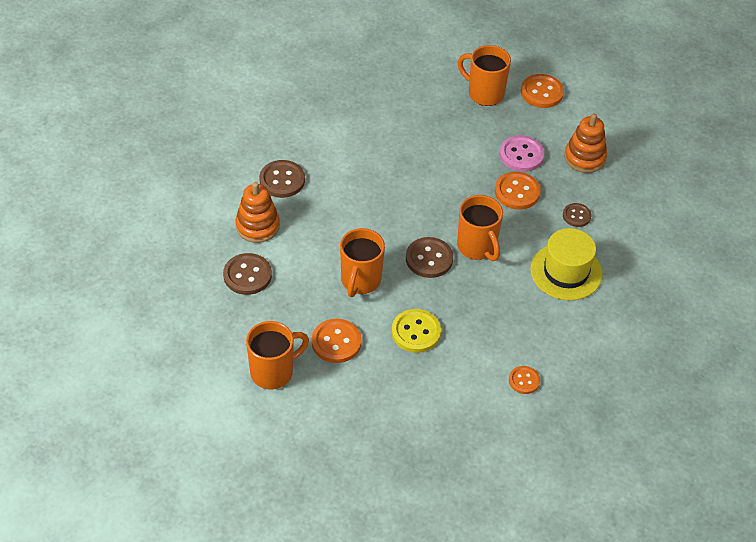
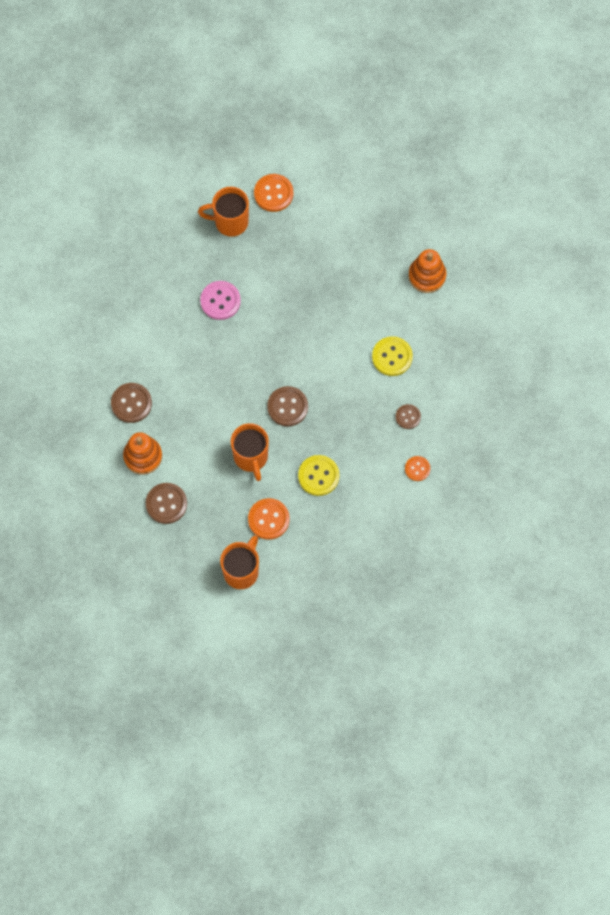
camera: 30 degrees left, 20 degrees up
(477, 247) = (315, 374): orange mug -> none
(517, 192) = (313, 305): orange button -> none
(521, 155) = (295, 267): pink button -> pink button (220, 301)
(566, 271) = (392, 357): yellow hat -> yellow button
(576, 216) = (370, 300): brown button -> brown button (408, 417)
(584, 158) = (344, 240): orange stacking toy -> orange stacking toy (427, 276)

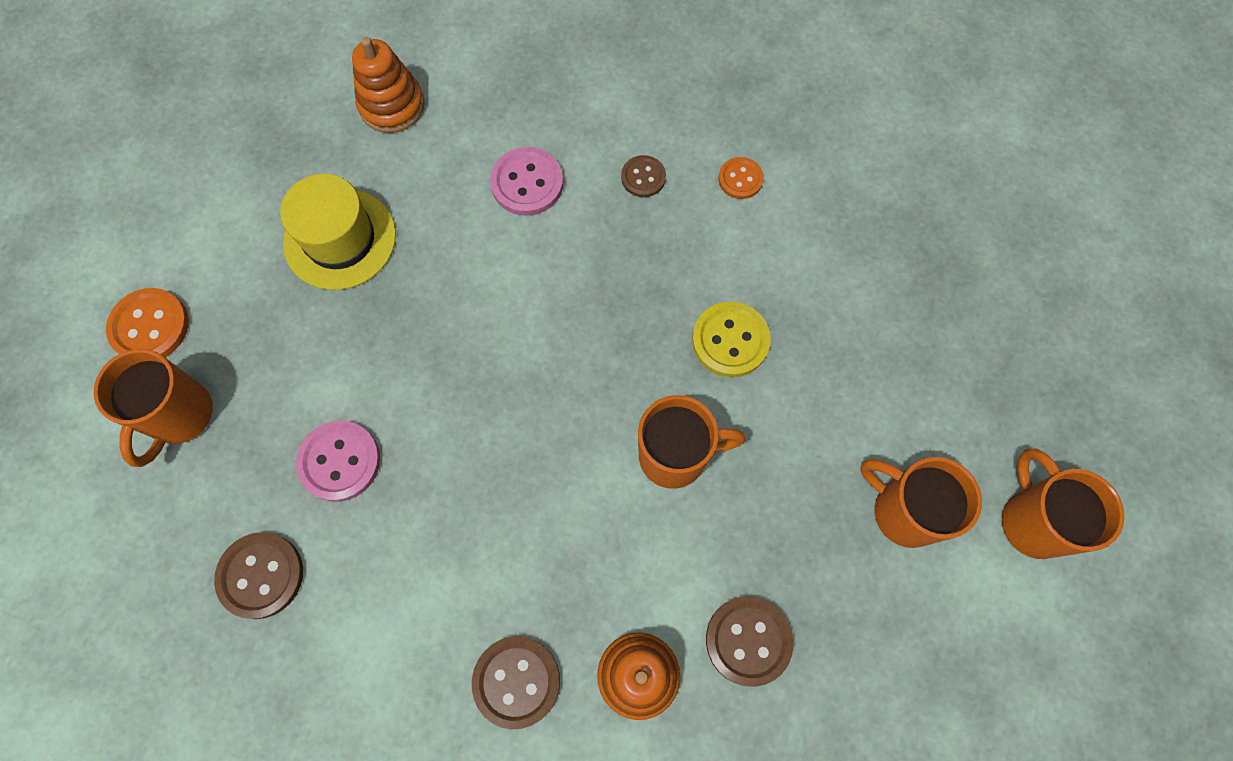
camera: 80 degrees left, 0 degrees up
(247, 634) = (1032, 521): none -> orange mug
(268, 519) = (804, 443): orange button -> none
(287, 407) = (585, 372): brown button -> brown button (261, 575)
(339, 270) = (340, 239): none -> yellow hat
(392, 357) = (527, 183): yellow button -> pink button

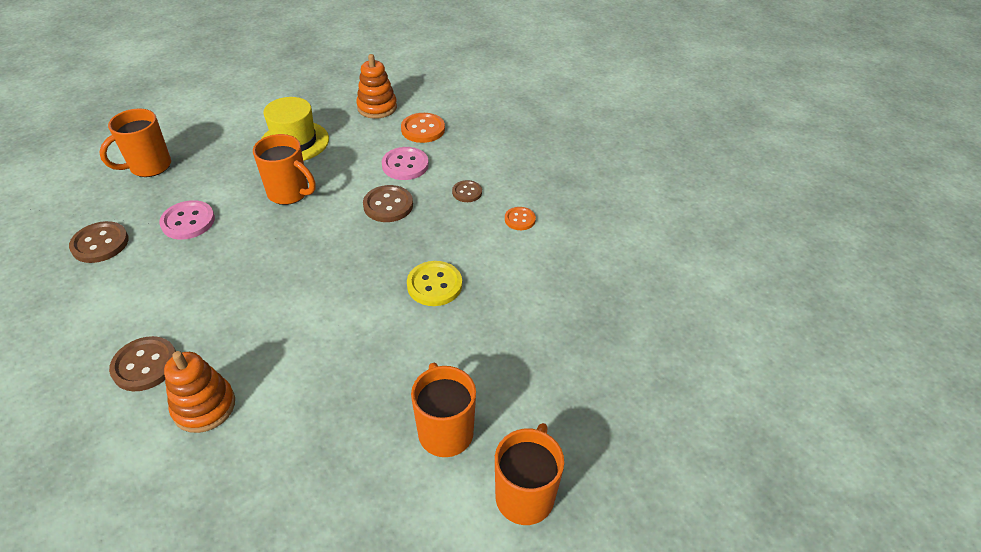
camera: 35 degrees right, 25 degrees down
(150, 326) = (180, 130): orange button -> orange button (423, 129)
(675, 456) = (345, 318): orange mug -> orange mug (289, 193)
(748, 641) = (280, 433): brown button -> brown button (388, 205)

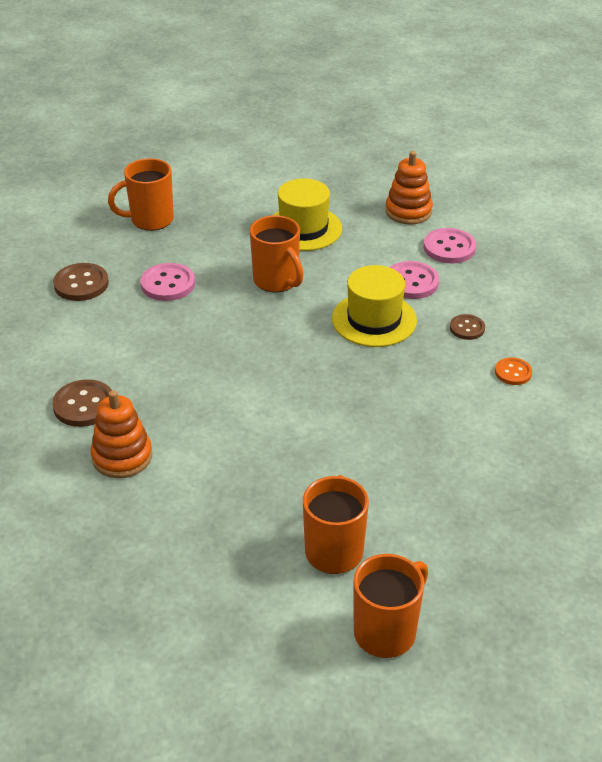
camera: 25 degrees right, 5 degrees down
(388, 205) = (374, 320): brown button -> yellow hat
(423, 129) = (449, 248): orange button -> pink button
(434, 285) = (386, 413): yellow button -> none

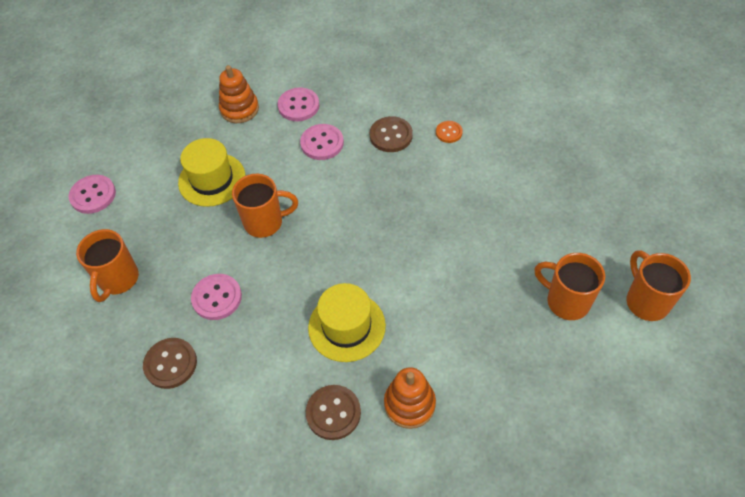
camera: 60 degrees left, 15 degrees up
(231, 169) = (93, 195): none -> pink button
(374, 320) = (349, 182): yellow hat -> yellow hat (346, 326)
(467, 328) = (391, 135): brown button -> brown button, size x1.62

